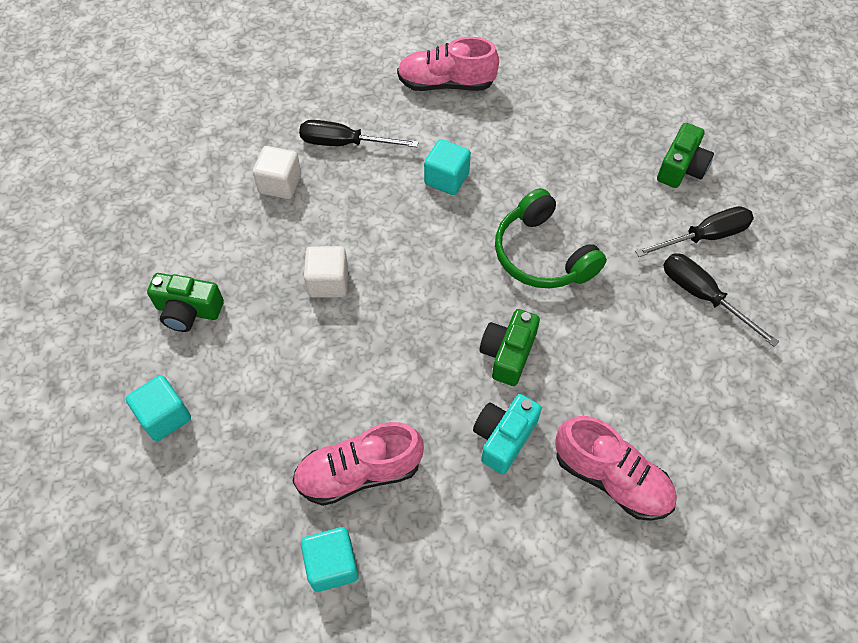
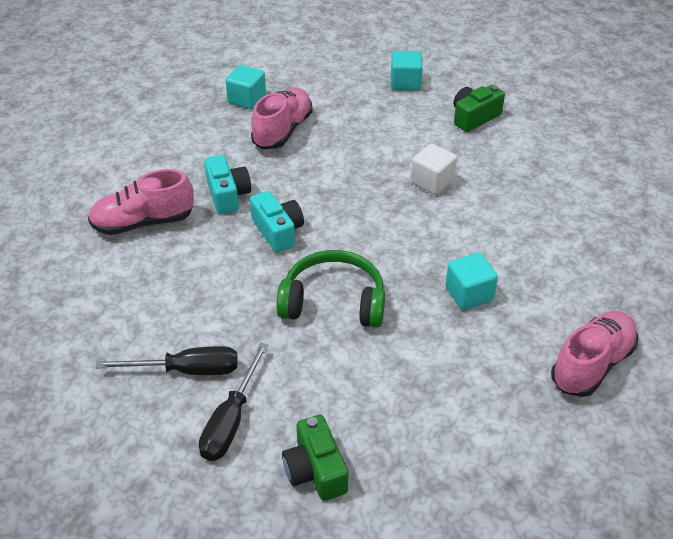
camera: 130 degrees right, 15 degrees down
(280, 184) = (553, 202): white cube -> none
(344, 143) = (568, 256): black screwdriver -> none
(508, 353) = (278, 231): green camera -> turquoise camera

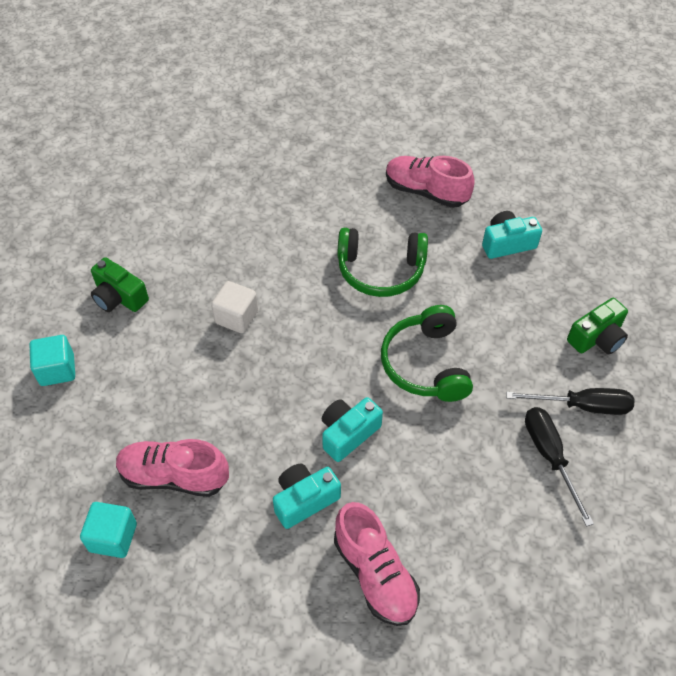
camera: 105 degrees left, 10 degrees up
(469, 294) = (380, 270): turquoise cube -> green headphones
(489, 424) = (507, 243): none -> turquoise camera

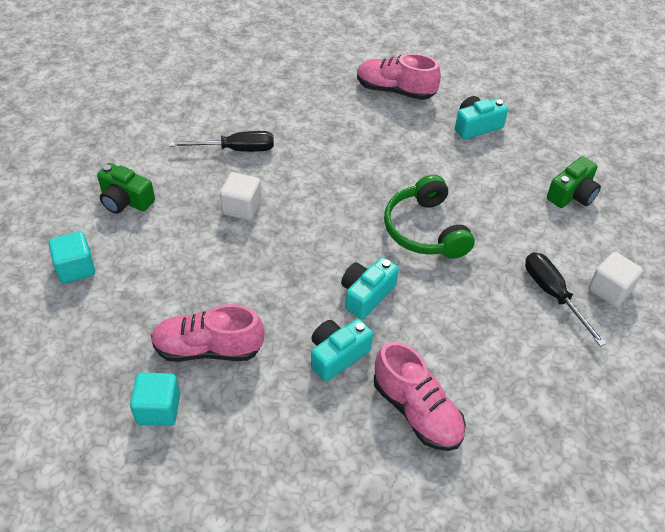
camera: 10 degrees left, 5 degrees down
(380, 270) = (368, 157): green headphones -> none
(582, 406) = (572, 250): black screwdriver -> black screwdriver (236, 149)
(614, 458) = (610, 290): none -> white cube

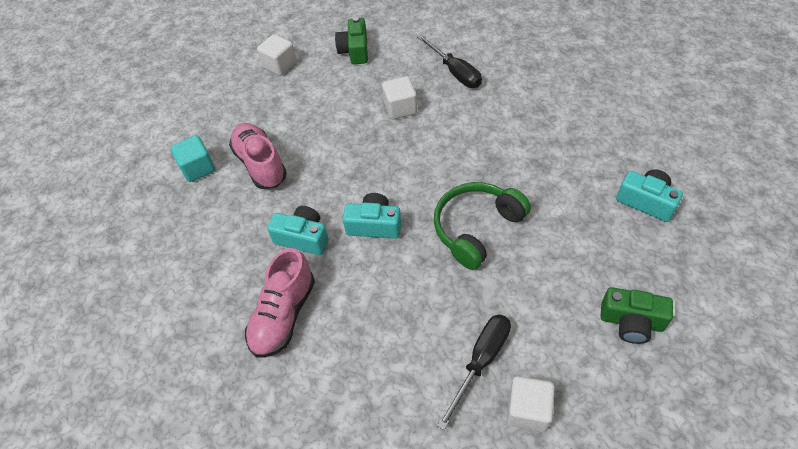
camera: 65 degrees right, 5 degrees up
(76, 268) = (280, 65): turquoise cube -> white cube
(395, 90) = (627, 123): pink shoe -> none

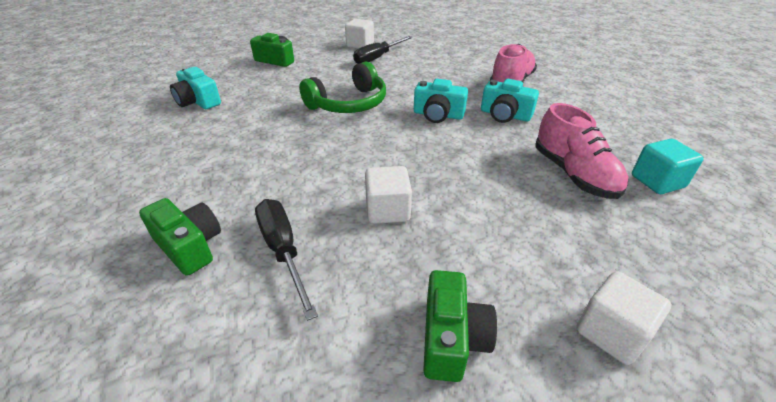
camera: 175 degrees left, 15 degrees down
(511, 65) = (190, 246): none -> green camera

